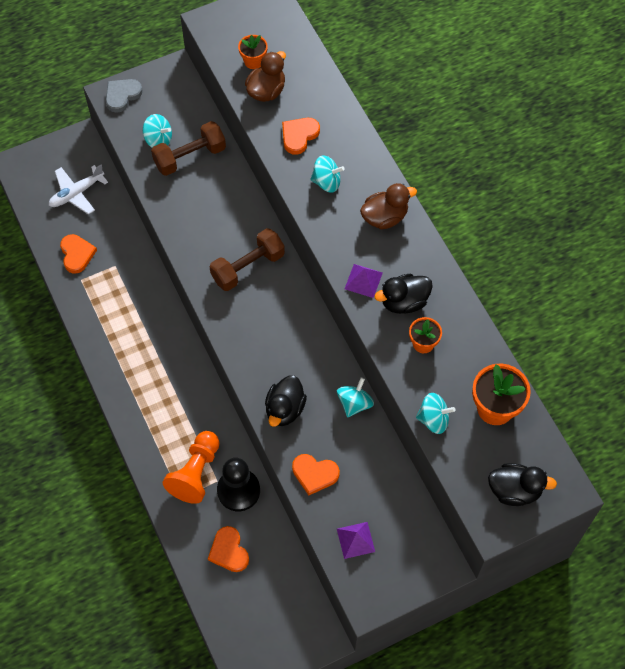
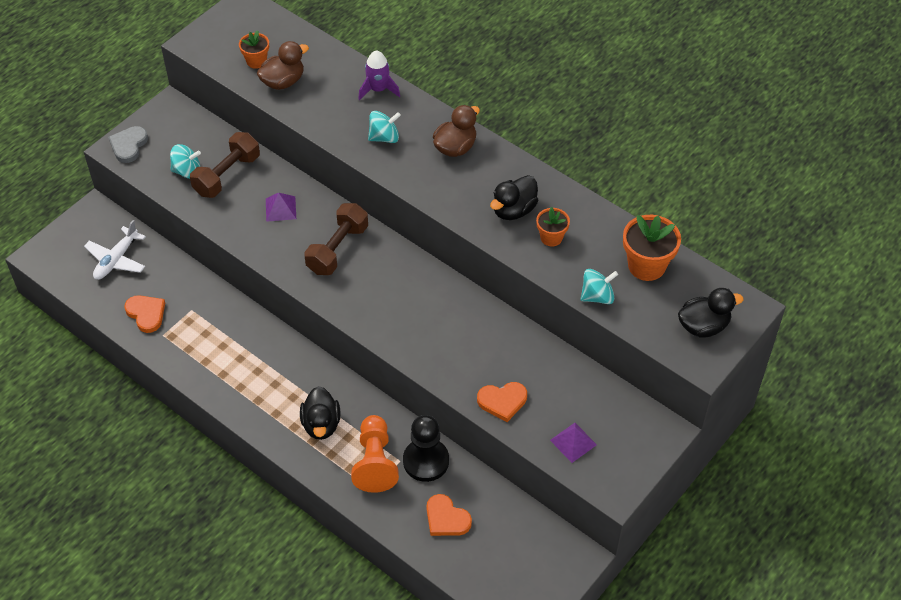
camera: 25 degrees left, 10 degrees down
(266, 91) = (283, 82): brown duck -> brown duck turned 45 degrees clockwise
(285, 409) = (442, 357): black duck -> black duck (321, 424)
(299, 136) = (336, 108): orange heart -> none
(346, 131) = (378, 89): none -> purple rocket
(354, 403) = (505, 327): turquoise spinning top -> none
(363, 280) = (466, 206): purple pyramid -> purple pyramid (280, 208)

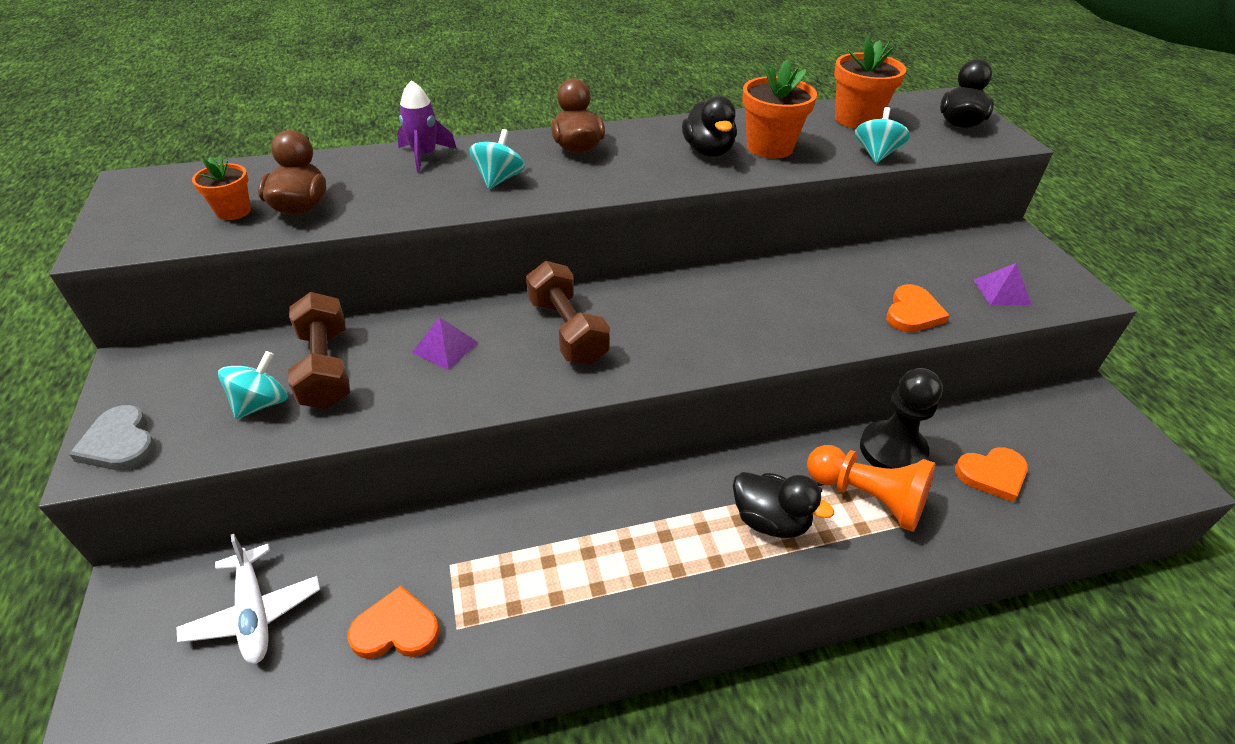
camera: 55 degrees left, 10 degrees down
(551, 237) = (769, 147): orange flower pot -> orange flower pot, size x1.68

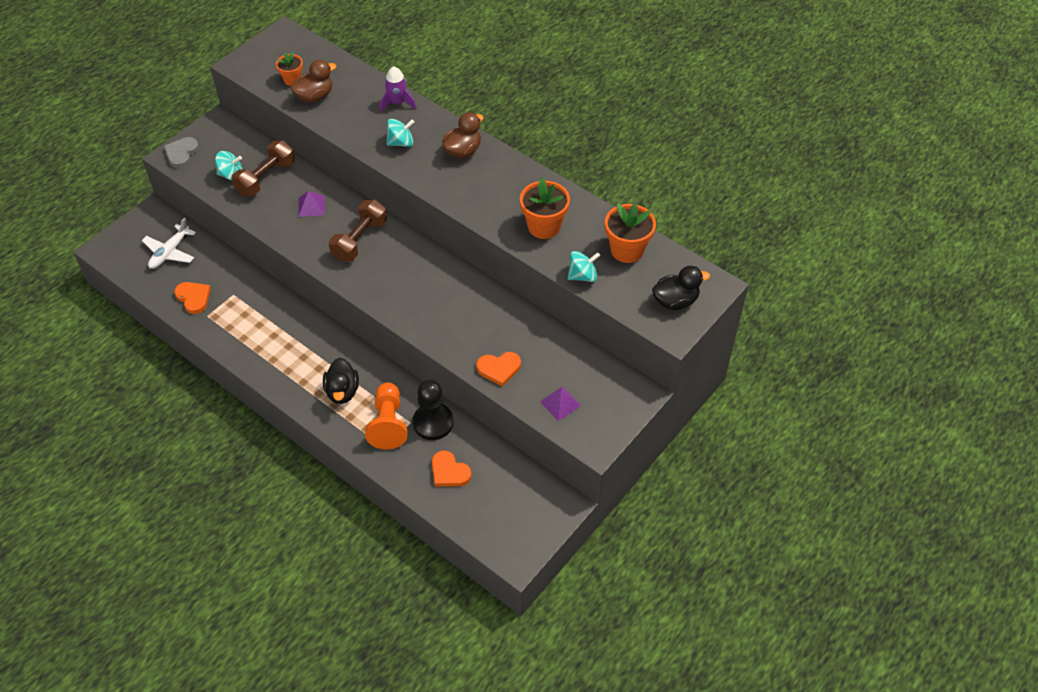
camera: 55 degrees right, 10 degrees up
(708, 151) = (512, 203): black duck -> none

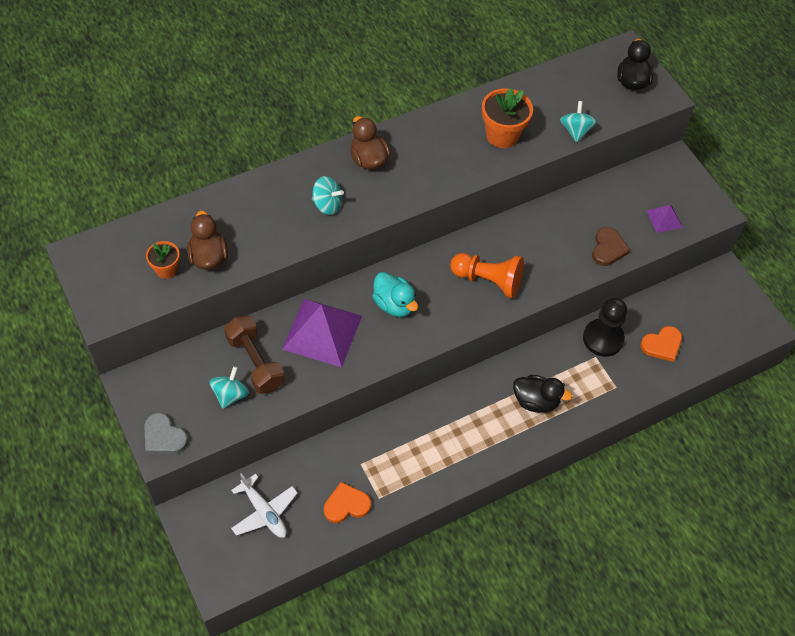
camera: 70 degrees left, 5 degrees up
(311, 206) = (322, 332): purple pyramid -> purple pyramid, size x2.08
(359, 240) = (394, 304): brown dumbbell -> turquoise duck
(388, 423) = (590, 375): orange pawn -> orange pawn (488, 280)
(397, 103) = (265, 188): purple rocket -> none
(401, 142) = (327, 205): turquoise spinning top -> turquoise spinning top turned 105 degrees clockwise
(499, 369) = (608, 248): orange heart -> brown heart
(627, 250) = (559, 89): orange flower pot -> none

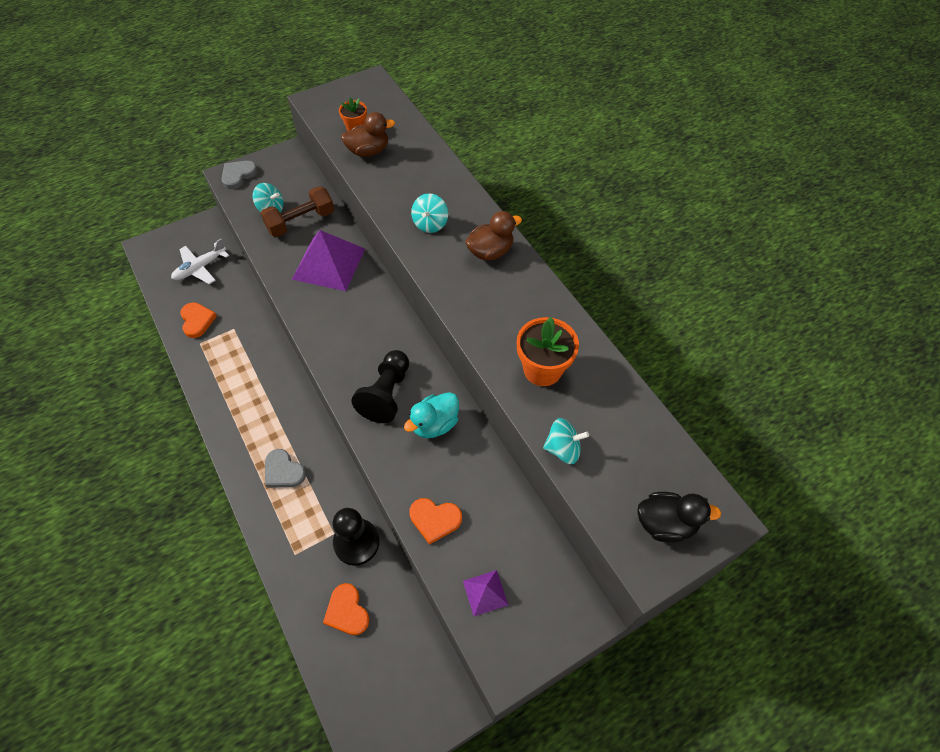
camera: 90 degrees right, 0 degrees up
(394, 304) = (357, 315): turquoise duck -> turquoise duck (434, 424)
(488, 280) = (386, 394): orange pawn -> black pawn
(536, 401) = (283, 471): black duck -> grey heart
(608, 248) = (435, 520): brown heart -> orange heart

